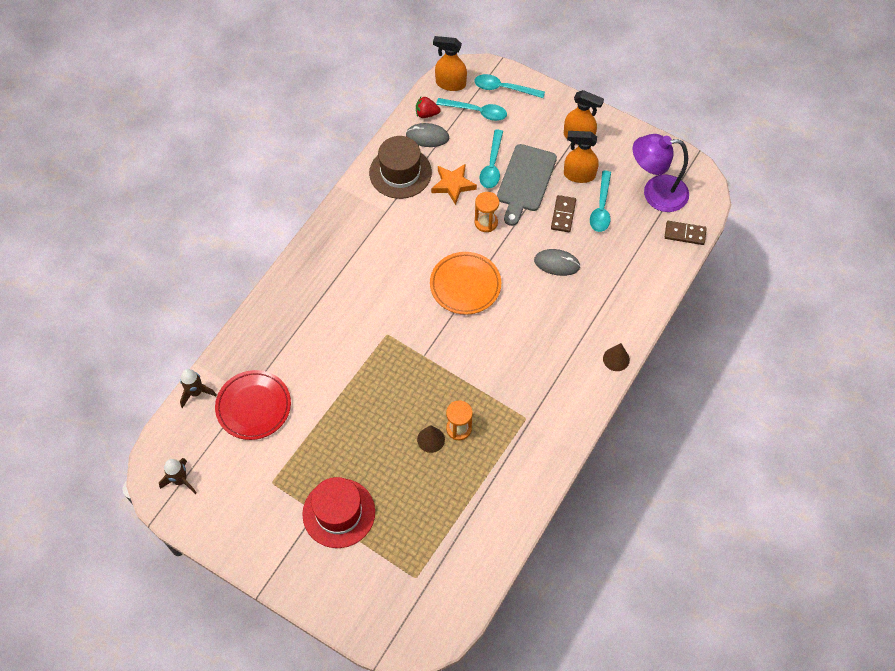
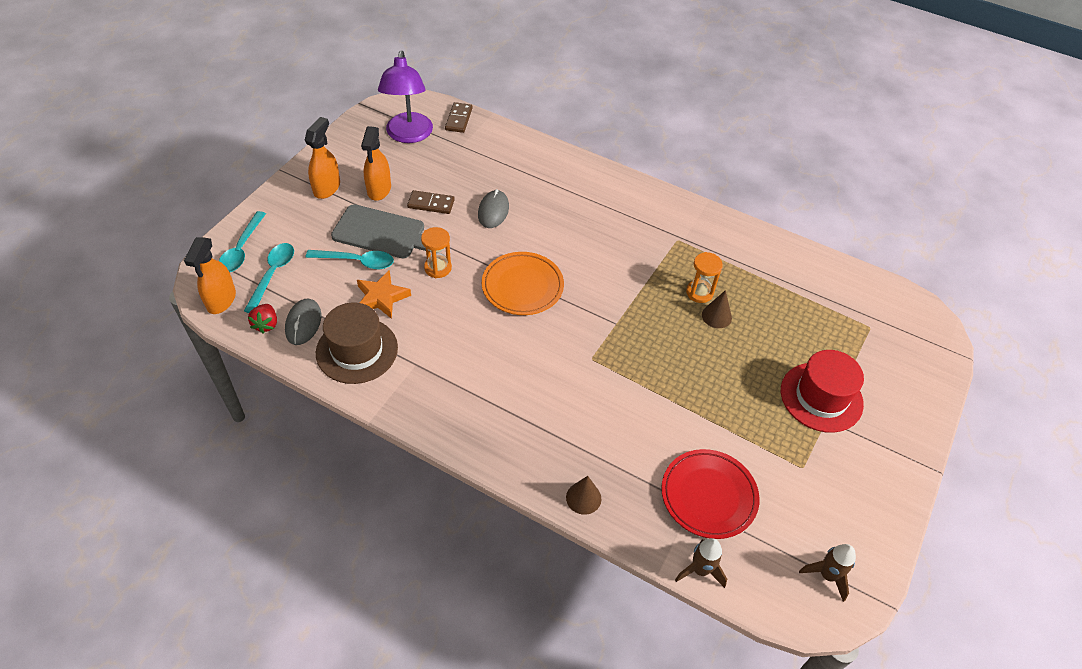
camera: 95 degrees left, 10 degrees down
(601, 208) = (424, 175): turquoise spoon -> none
(616, 359) = (603, 173): brown cone -> brown cone (583, 498)

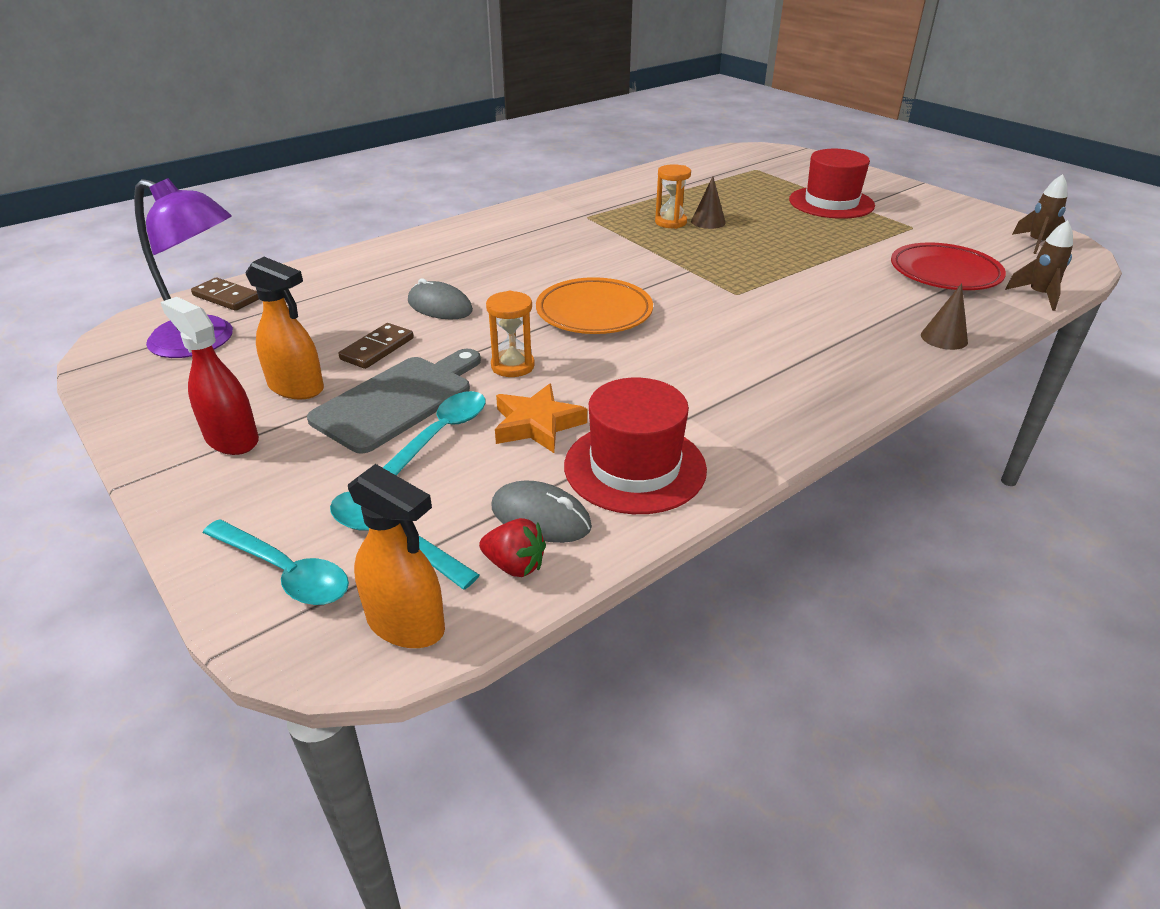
camera: 65 degrees left, 15 degrees down
(327, 188) = (231, 439): orange spray bottle -> red spray bottle
(357, 350) = (635, 467): brown hat -> red hat

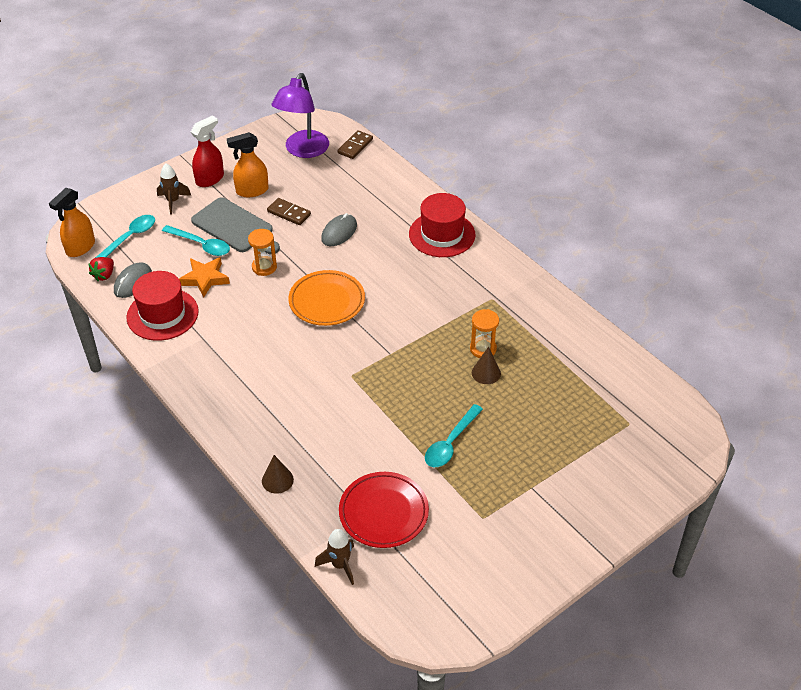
camera: 90 degrees right, 10 degrees up
(285, 572) = (116, 212): turquoise spoon -> turquoise spoon (450, 443)
(296, 388) = (252, 191): orange spray bottle -> orange spray bottle turned 45 degrees clockwise
(831, 203) = (539, 467): red hat -> red hat (442, 234)
(1037, 243) = (447, 606): brown rocket -> brown rocket (173, 201)

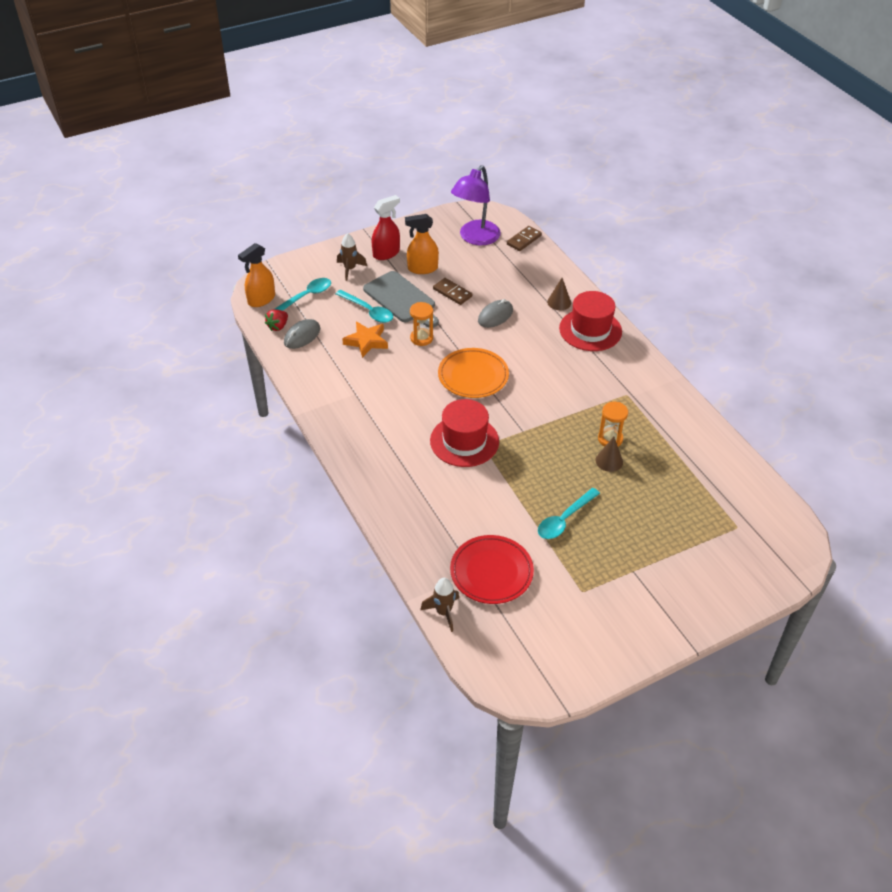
camera: 10 degrees right, 0 degrees up
(162, 314) = (323, 368): red hat -> red hat (464, 441)
(277, 480) = (400, 528): brown cone -> brown cone (559, 302)

